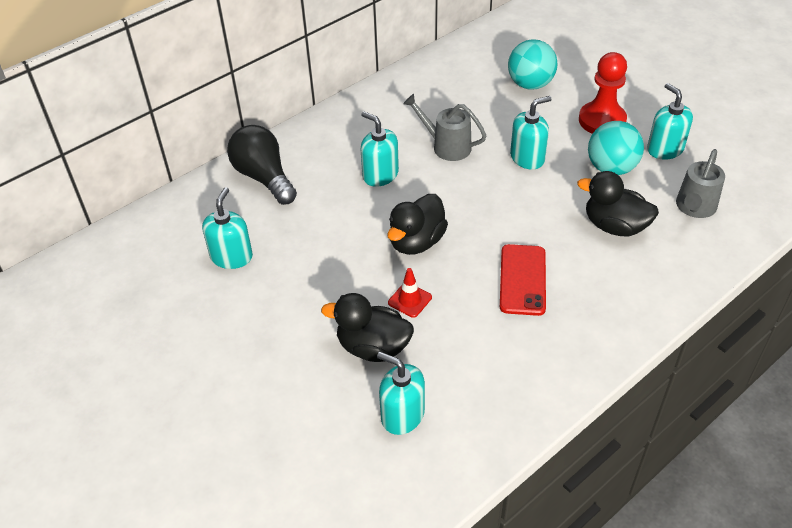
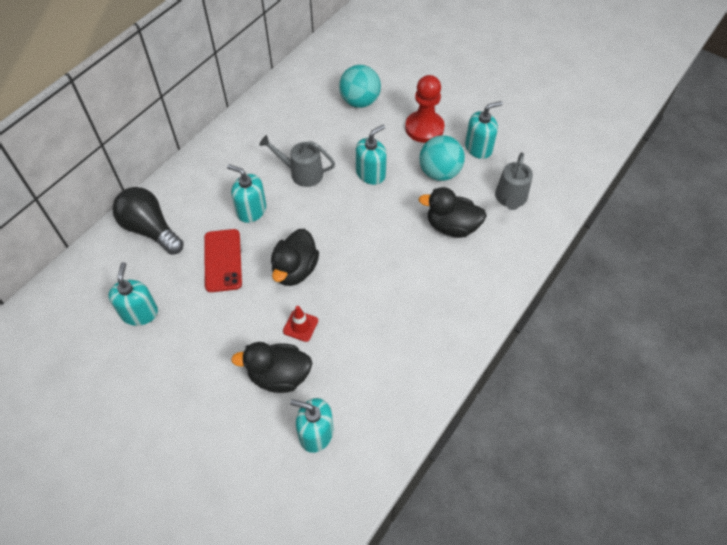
camera: 15 degrees left, 10 degrees up
(522, 280) = (388, 289): red phone -> red phone (223, 260)
(665, 149) = (478, 148): turquoise soap dispenser -> turquoise soap dispenser turned 105 degrees clockwise

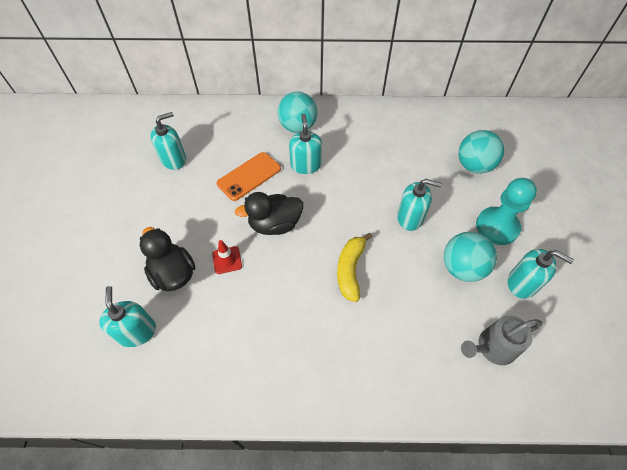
camera: 55 degrees right, 0 degrees up
(150, 229) = (243, 123): black light bulb -> none
(200, 190) = (298, 127): none -> turquoise ball
(223, 260) = (249, 176): red phone -> orange phone
(301, 173) = (367, 173): grey watering can -> none
(384, 242) = (350, 270): none -> yellow banana
(424, 128) = (497, 227): red pawn -> turquoise pawn
(452, 227) = (413, 314): black duck -> none

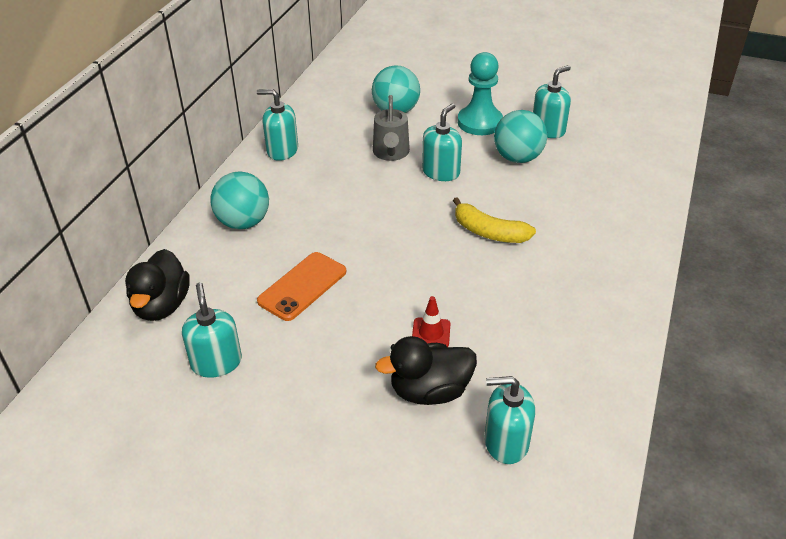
camera: 70 degrees left, 15 degrees down
(249, 176) = (302, 286): orange phone -> orange phone turned 60 degrees clockwise
(275, 224) = (397, 278): black duck -> black duck (162, 306)
(306, 165) = (316, 230): turquoise soap dispenser -> turquoise soap dispenser (282, 150)
(492, 348) = (607, 167): grey watering can -> grey watering can (391, 153)

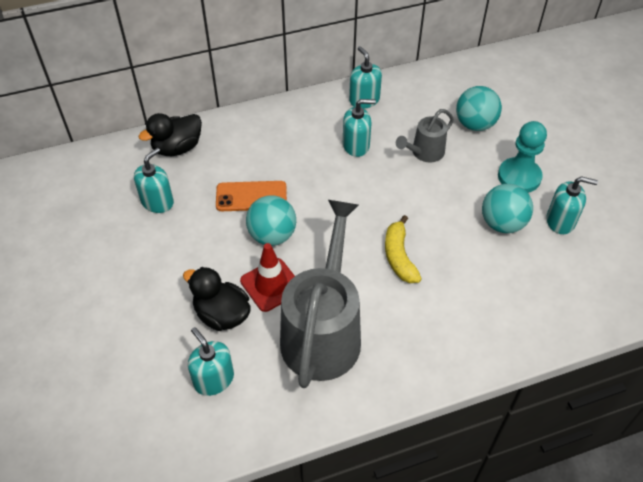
camera: 50 degrees right, 10 degrees up
(243, 222) = (278, 131): turquoise ball -> turquoise ball (272, 235)
(431, 333) = (271, 285): red traffic cone -> red traffic cone, size x1.67
(441, 172) = (435, 191): turquoise soap dispenser -> turquoise soap dispenser (356, 145)
(524, 327) = (323, 331): none -> grey watering can

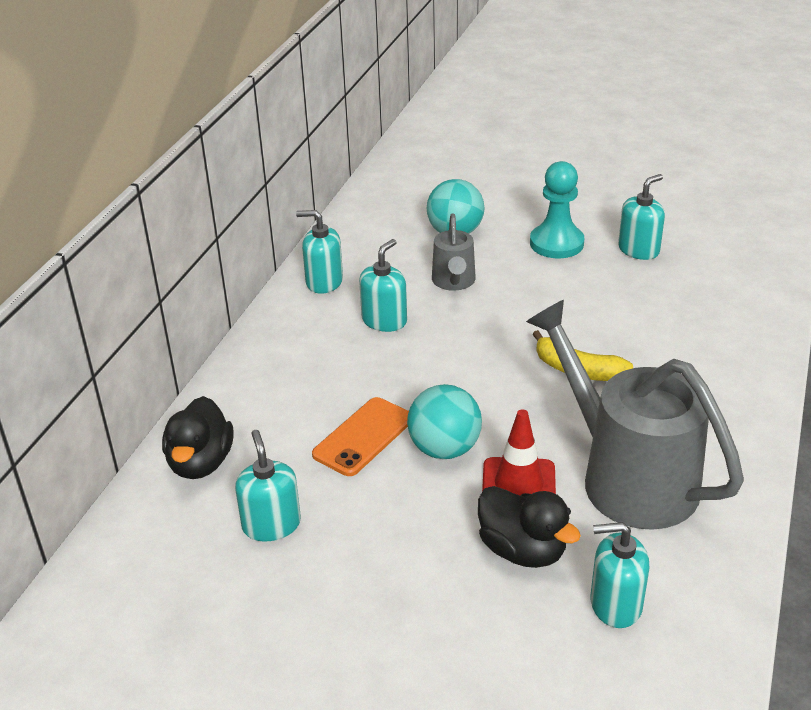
camera: 50 degrees left, 15 degrees down
(222, 314) = (522, 550): black duck -> black duck turned 120 degrees counterclockwise
(502, 223) = (605, 283): turquoise ball -> none

